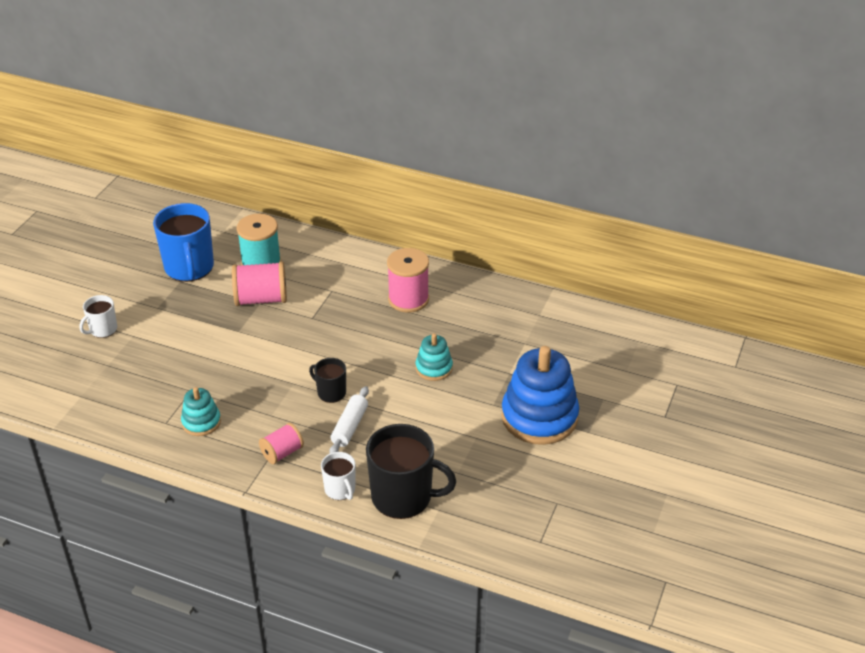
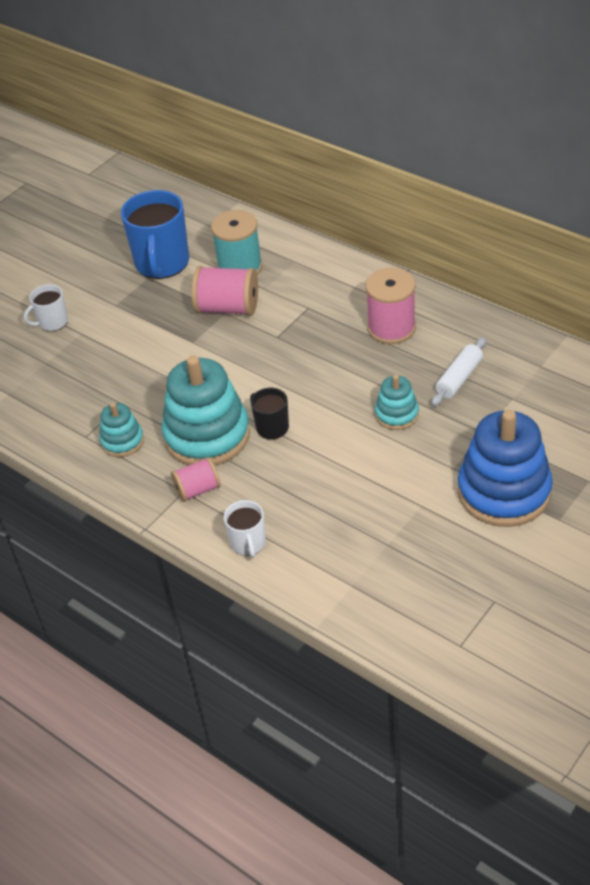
camera: 20 degrees right, 5 degrees up
(276, 407) = (207, 435): none -> turquoise stacking toy
(350, 427) = (280, 470): white rolling pin -> white rolling pin (459, 378)
(403, 497) = (316, 564): black mug -> none

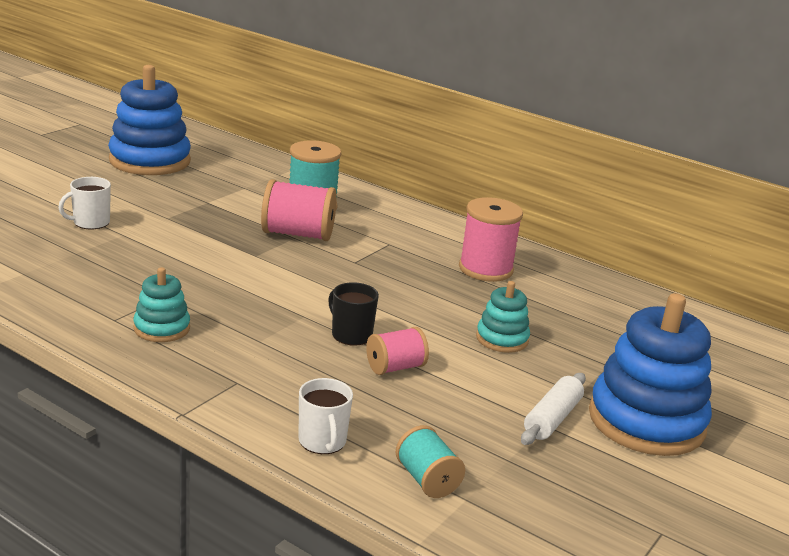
camera: 10 degrees left, 20 degrees down
(93, 227) = (150, 161): none -> blue stacking toy
(162, 263) = (224, 194): blue mug -> none
(197, 490) = (256, 382): pink spool -> pink spool (395, 367)
(207, 435) = (270, 334): turquoise stacking toy -> none
(324, 571) = (427, 480): none -> turquoise spool
(459, 378) = (570, 316): white rolling pin -> white rolling pin (552, 419)

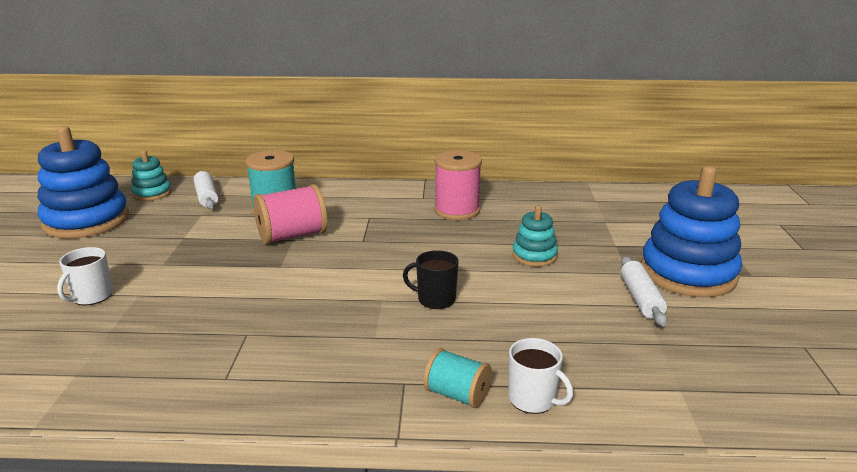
camera: 30 degrees left, 0 degrees up
(162, 328) = (280, 365): turquoise stacking toy -> turquoise stacking toy (152, 193)
(267, 173) = (206, 197): none -> white rolling pin
(395, 367) = (499, 310): pink spool -> none
(427, 480) = (639, 389): turquoise spool -> turquoise spool (457, 395)

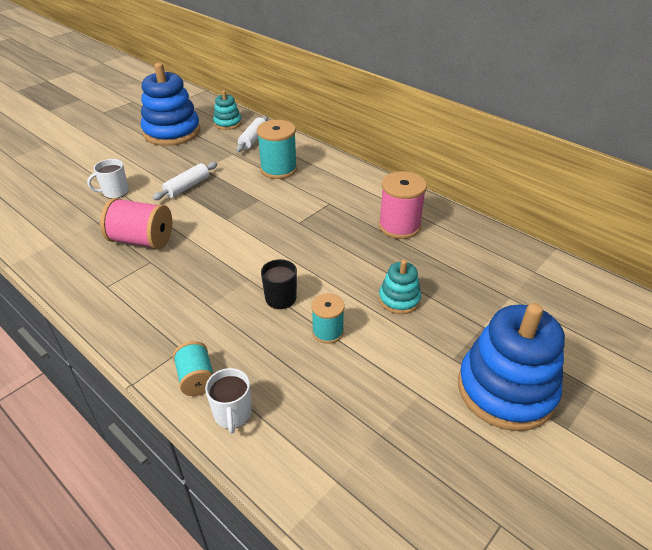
camera: 40 degrees right, 15 degrees up
(292, 236) = (262, 197): pink spool -> pink spool (142, 240)
(515, 302) = (327, 332): none -> turquoise spool
(640, 299) = (425, 387): white rolling pin -> white rolling pin (187, 187)

